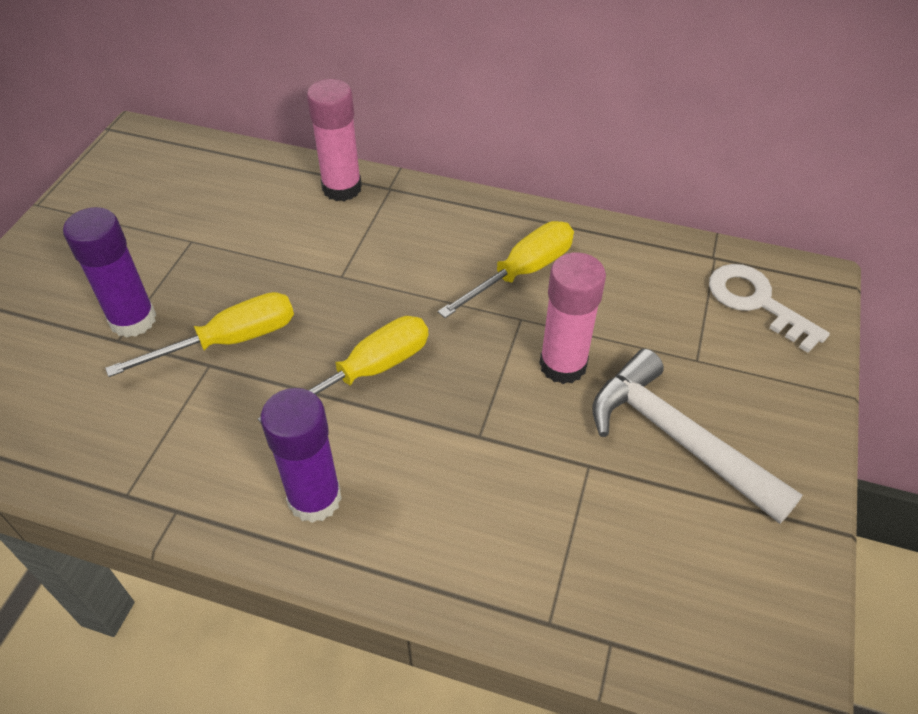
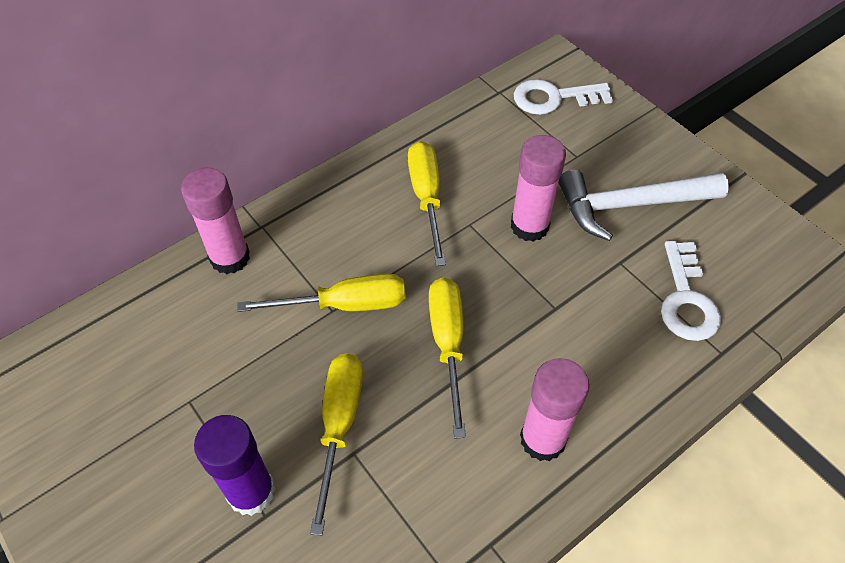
camera: 55 degrees left, 5 degrees up
(314, 498) = (542, 439): purple glue stick -> pink glue stick
(353, 280) = (344, 304): none -> yellow screwdriver
(594, 552) = (686, 299): none -> white key

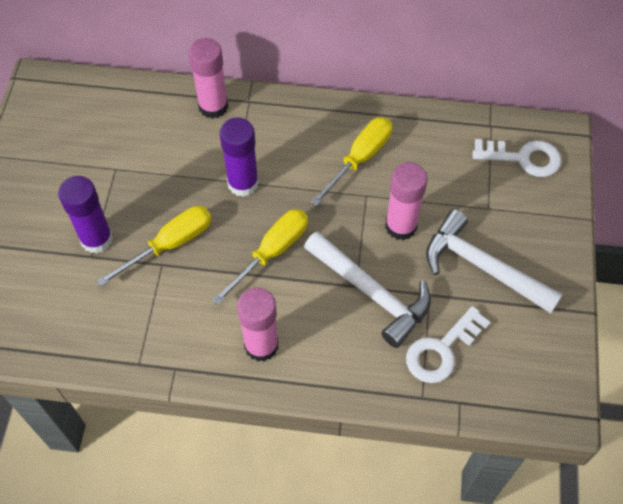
camera: 45 degrees right, 5 degrees up
(344, 304) = (243, 183): yellow screwdriver -> purple glue stick
(554, 98) = (523, 158): white key -> white key turned 150 degrees clockwise
(576, 302) = (372, 293): none -> white hammer

